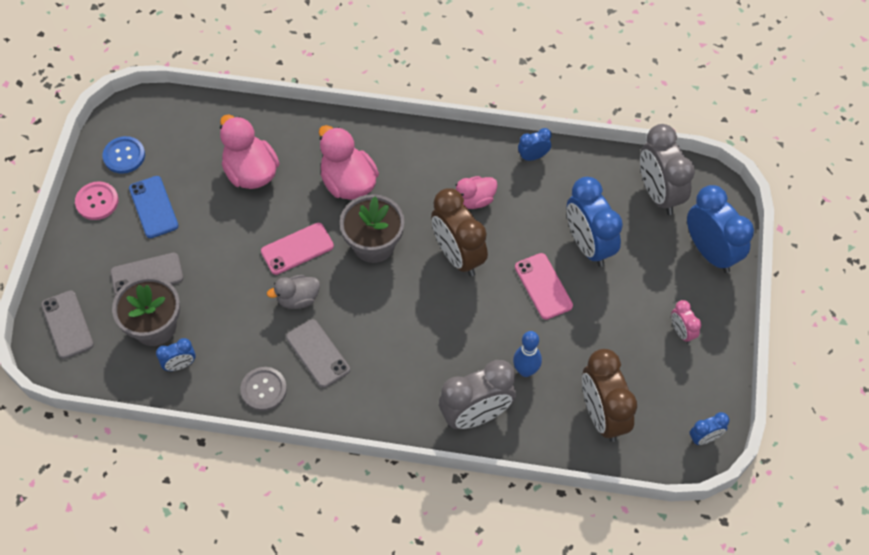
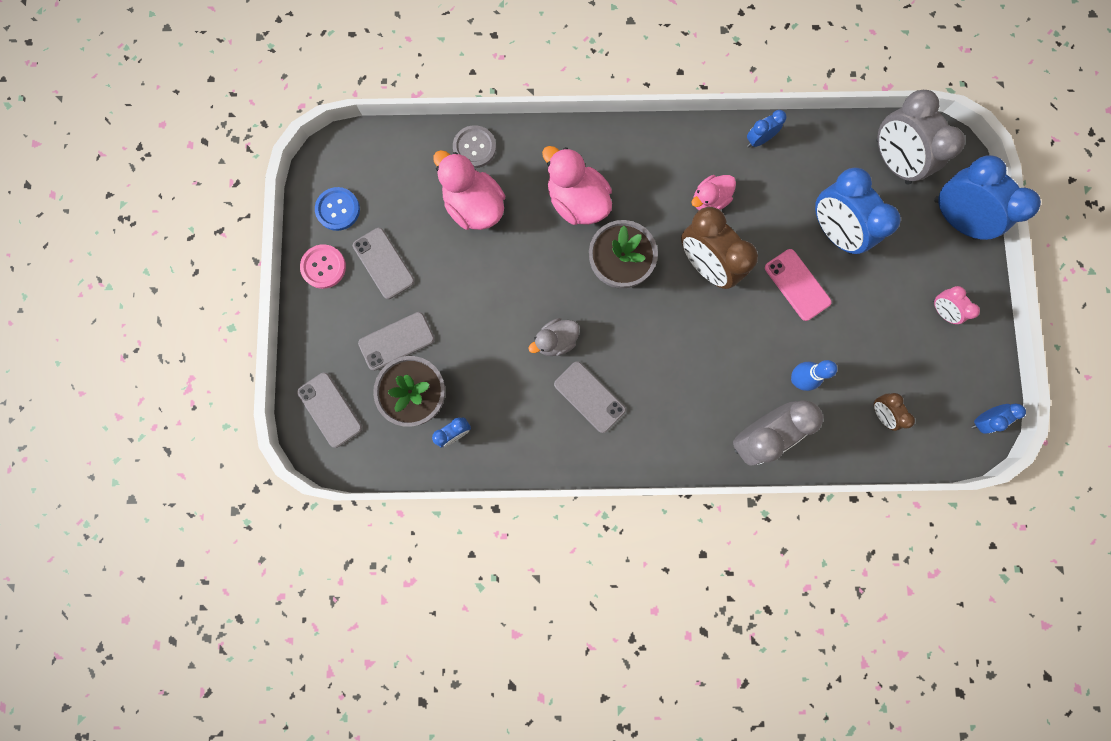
camera: 10 degrees left, 20 degrees up
(153, 207) = (383, 263): blue phone -> grey phone
(264, 389) = (545, 445): grey button -> grey button (474, 147)
(297, 249) = (542, 285): pink phone -> none
(602, 415) = (881, 413): brown clock -> brown clock, size x0.49

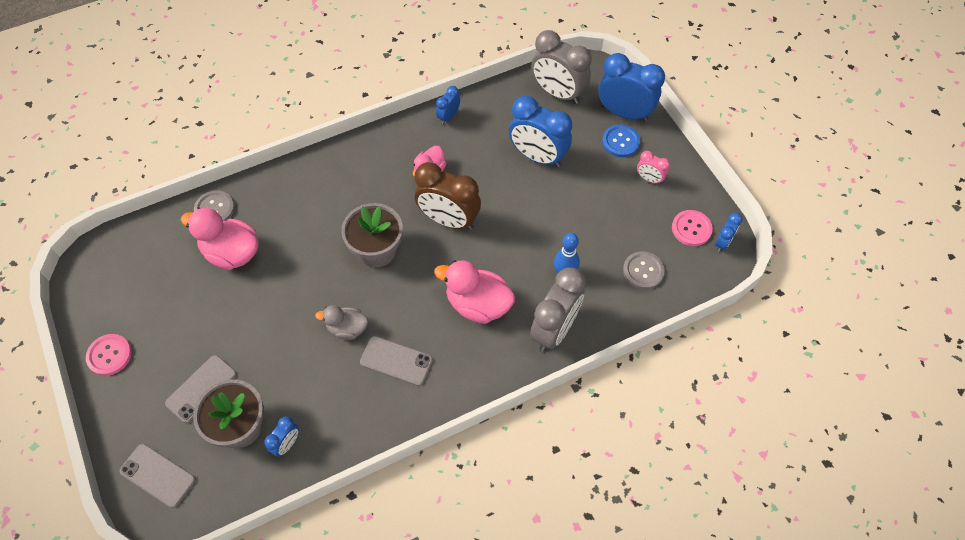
camera: 25 degrees left, 20 degrees down
(338, 209) = (107, 303): blue button -> blue button (620, 142)
(383, 263) = (166, 330): grey phone -> none
(556, 341) = (347, 328): grey duck -> grey duck turned 60 degrees clockwise
(577, 201) = (320, 215): pink duck -> pink duck (478, 304)
(797, 285) = (529, 205): pink phone -> none
(881, 413) = (643, 271): brown clock -> grey button
(957, 389) = (691, 229): none -> pink button

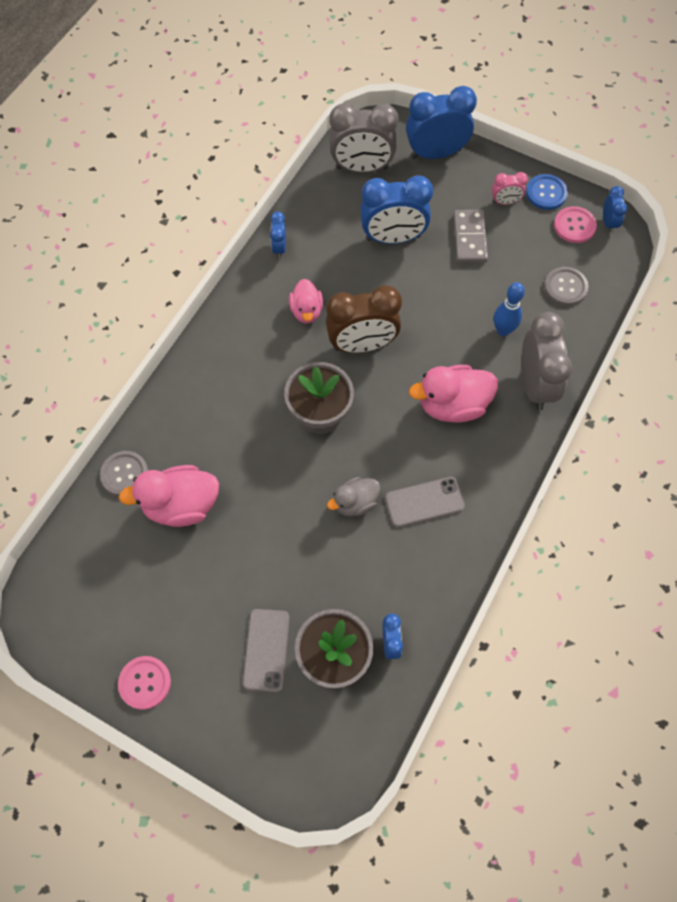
camera: 35 degrees left, 5 degrees up
(158, 475) = (296, 756): grey phone -> none
(597, 190) = (470, 238): none -> grey domino
(620, 142) = (454, 182): blue button -> blue button (546, 193)

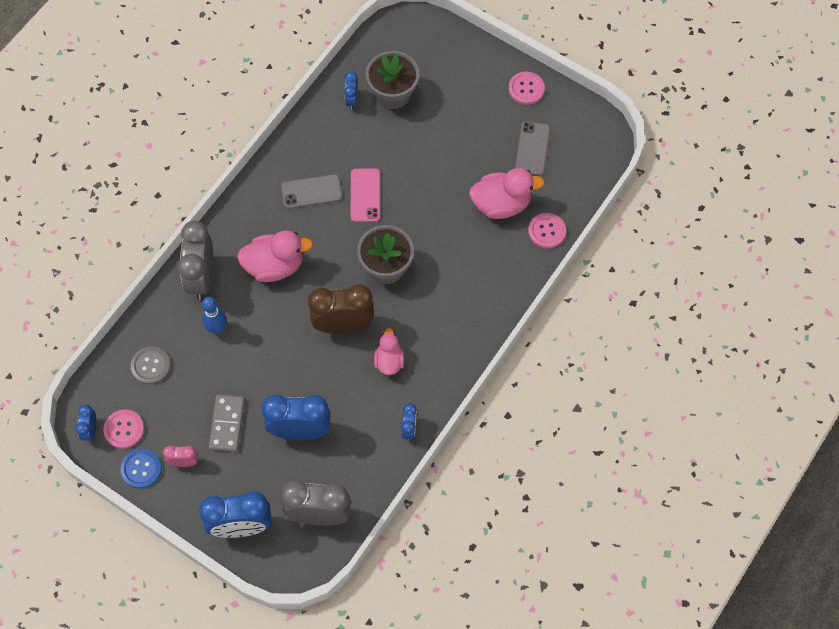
camera: 175 degrees left, 0 degrees up
(124, 474) = (547, 231): grey button -> pink button
(266, 650) = (440, 102): grey phone -> grey phone (532, 148)
(355, 503) = (365, 195): grey duck -> pink phone

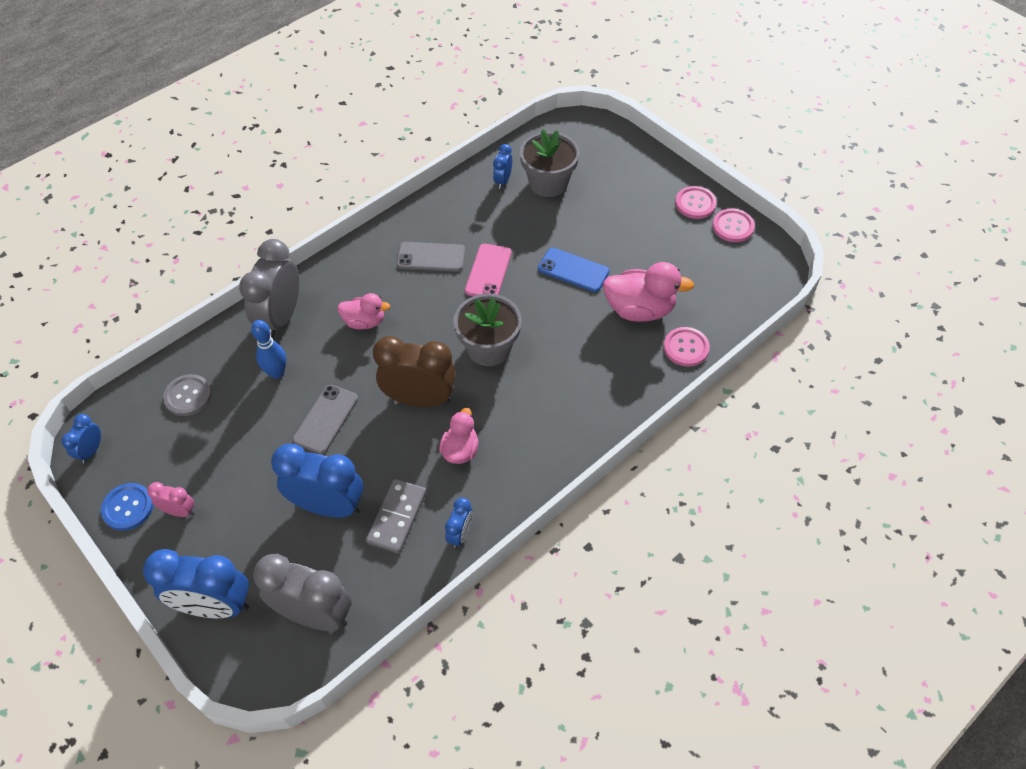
camera: 15 degrees right, 10 degrees down
(124, 429) = (128, 458): pink button -> pink button (733, 226)
(227, 424) = (246, 479): grey domino -> grey domino (397, 517)
(274, 266) = (365, 322): pink duck -> pink duck, size x0.61
(437, 178) = (573, 270): none -> blue phone
(532, 148) = (688, 261): grey phone -> grey phone (325, 419)

